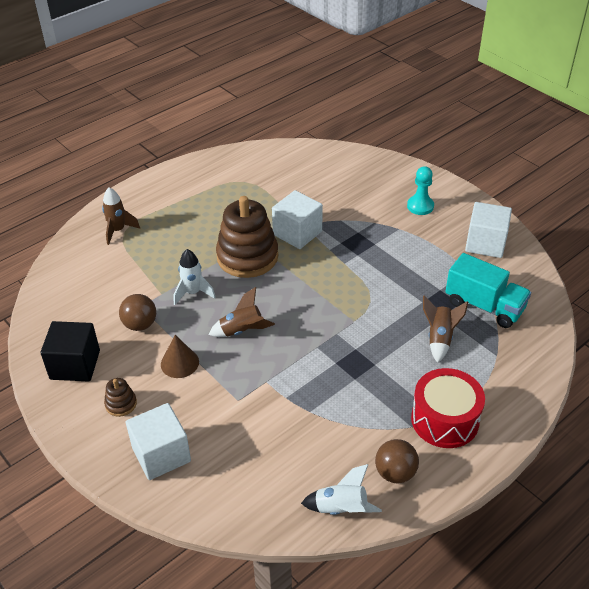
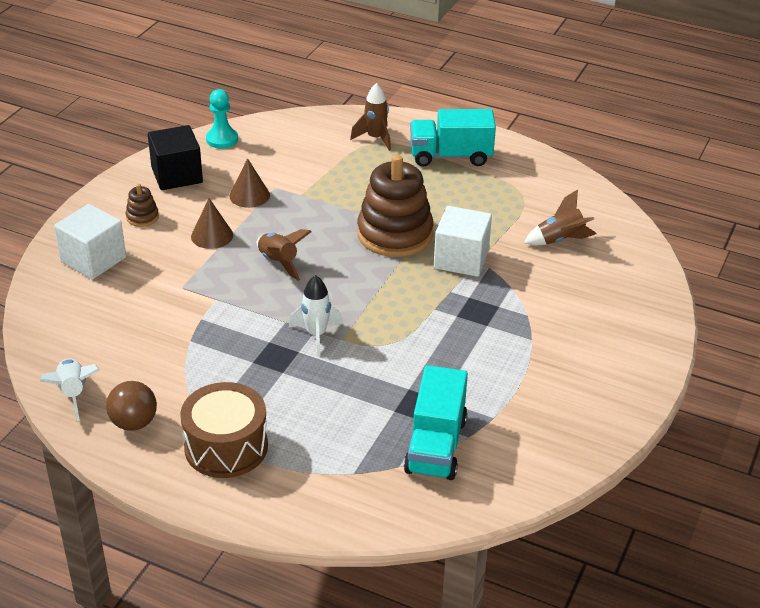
camera: 65 degrees right, 5 degrees down
(140, 324) = (249, 195): brown ball -> brown cone
(172, 200) = (450, 156): none -> turquoise truck
(193, 293) = (314, 214): white rocket -> white rocket (316, 335)
(420, 206) = (591, 348): turquoise pawn -> turquoise pawn (222, 139)
(439, 338) = (354, 416): brown rocket -> brown rocket (560, 240)
(445, 420) = (226, 447): red drum -> brown drum
(485, 243) = (560, 424): white cube -> none

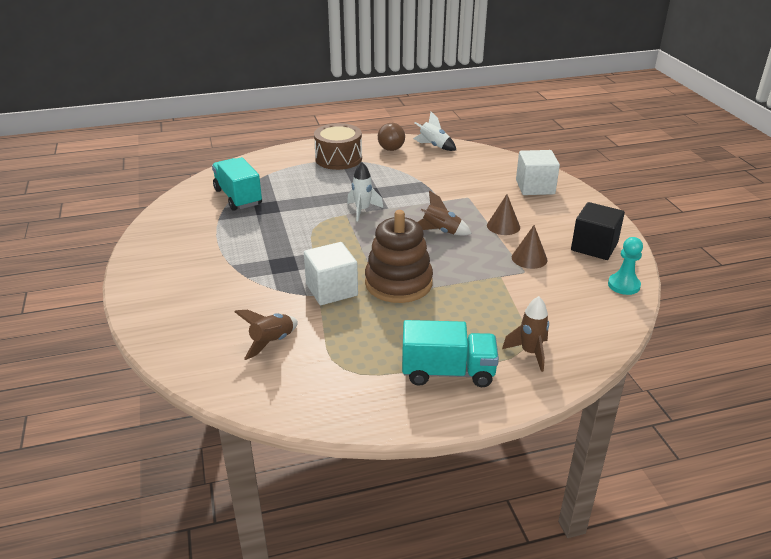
camera: 140 degrees right, 5 degrees down
(142, 217) = (558, 216): brown stacking toy -> none
(450, 156) = (448, 372): turquoise truck -> turquoise truck turned 45 degrees clockwise

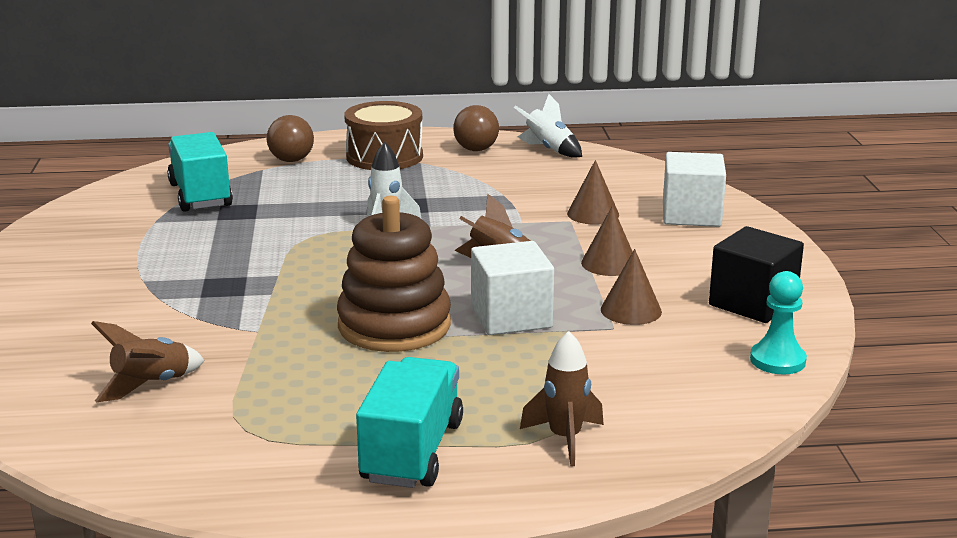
camera: 10 degrees right, 10 degrees down
(283, 166) = (291, 160): none -> brown ball
(331, 290) = (282, 325): white cube -> white cube (511, 317)
(448, 372) = (412, 452): turquoise truck -> turquoise truck turned 90 degrees counterclockwise
(479, 191) = (593, 214): none -> brown cone

